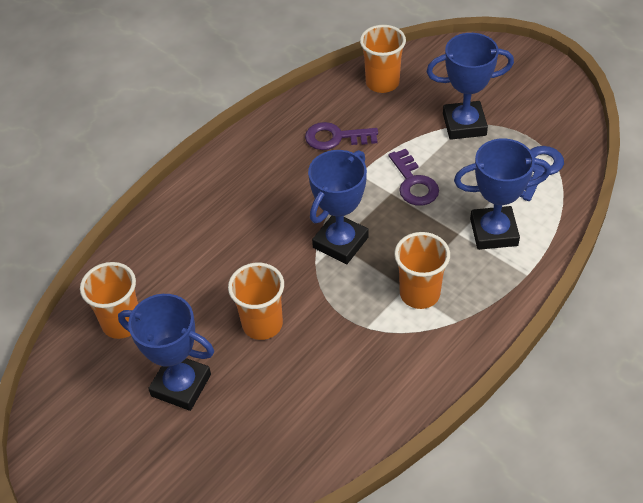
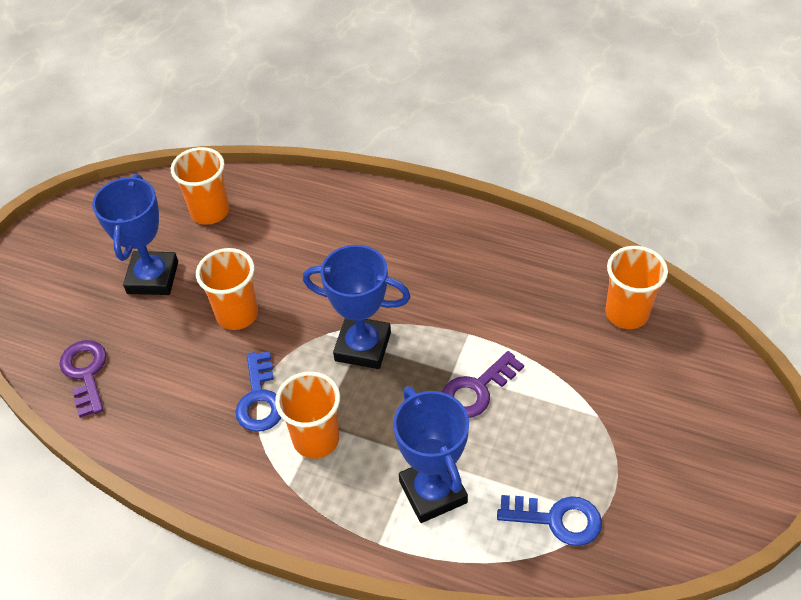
camera: 70 degrees right, 0 degrees up
(335, 137) = (514, 296): purple key -> purple key (85, 373)
(363, 324) = (260, 399): none -> blue key
(464, 124) = (598, 417): blue trophy -> none

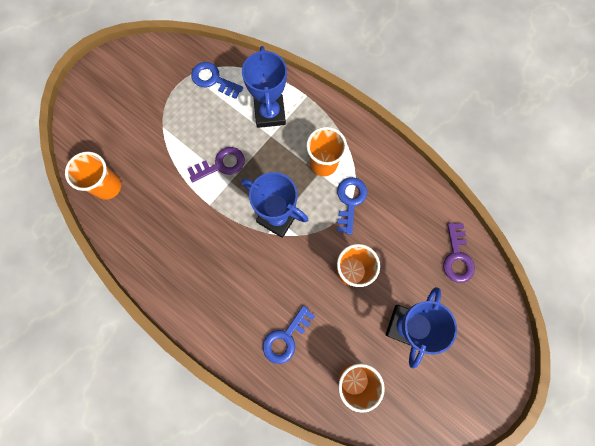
camera: 165 degrees left, 25 degrees up
(305, 225) = (285, 338): none -> blue key

